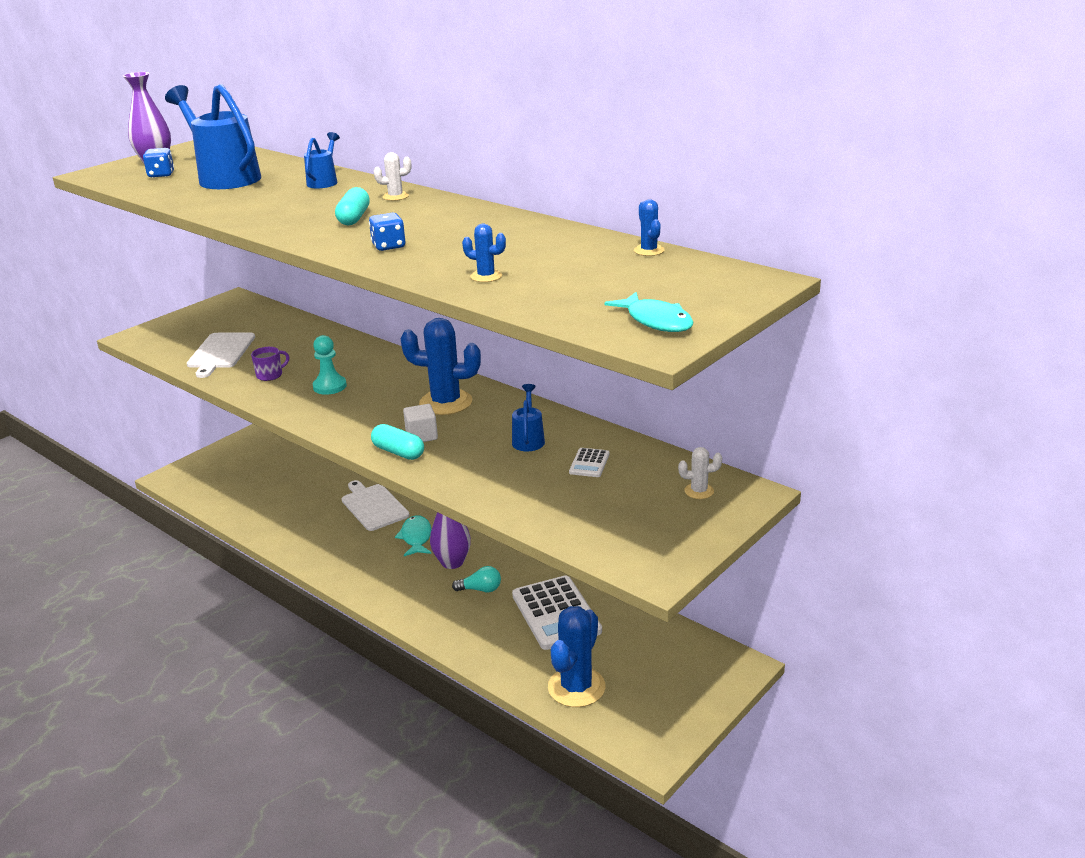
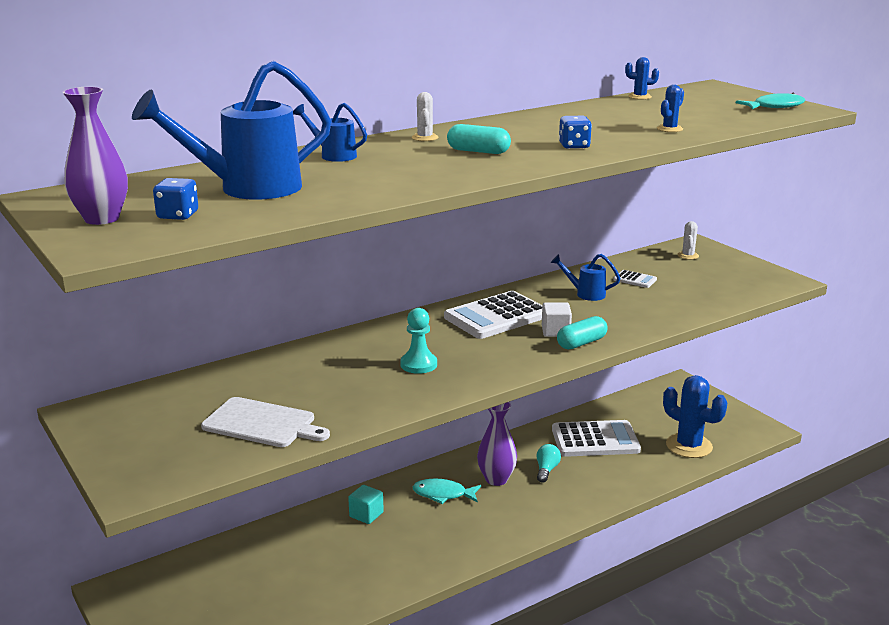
camera: 75 degrees left, 5 degrees down
(270, 375) = (360, 395): purple mug -> none
(373, 506) = (366, 515): white cutting board -> turquoise cube
(446, 403) = (496, 316): blue cactus -> white calculator

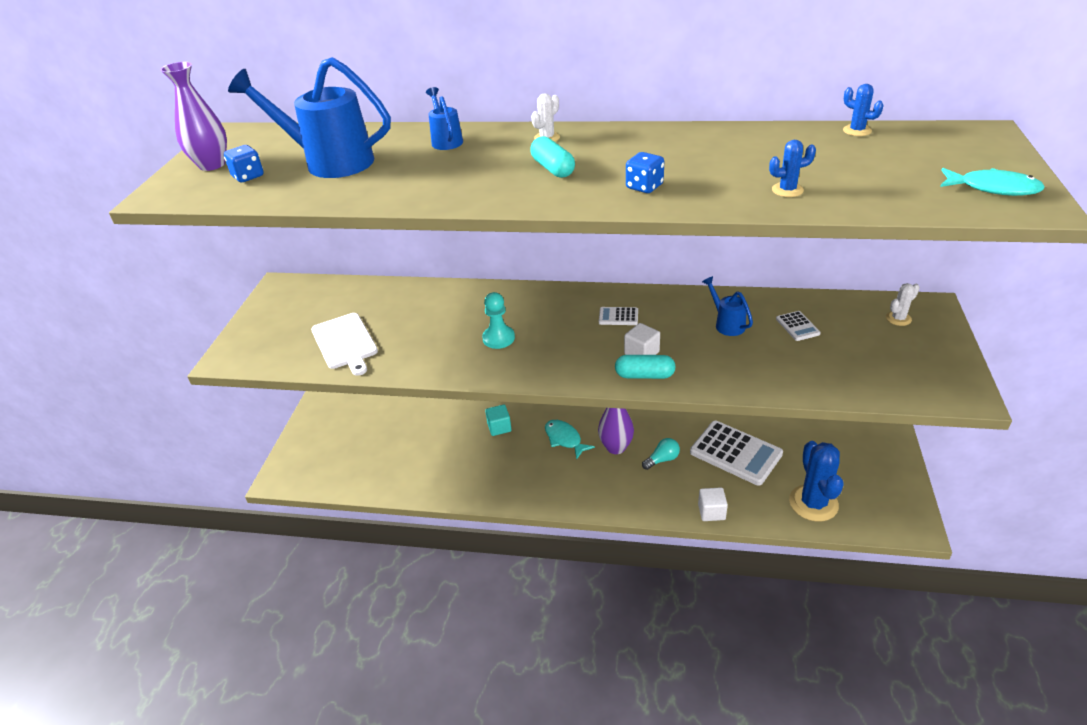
camera: 45 degrees right, 15 degrees up
(496, 316) = (618, 317): white calculator -> white calculator, size x0.45
(630, 486) = (711, 512): none -> white cube

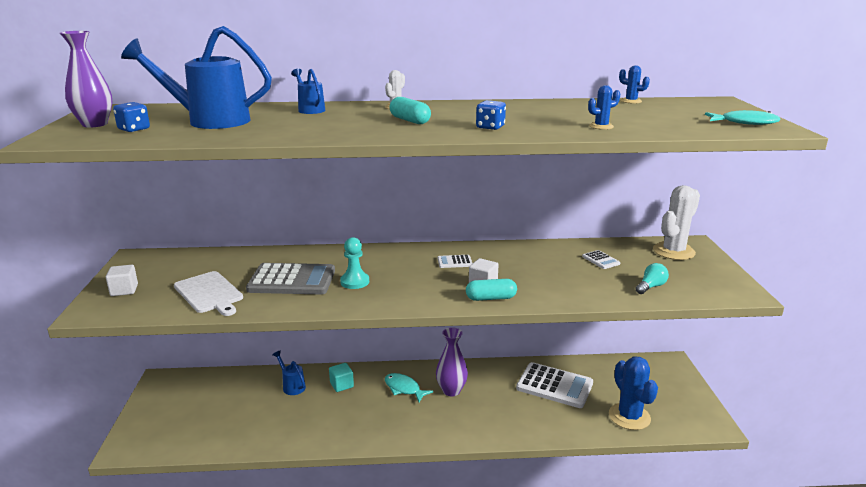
camera: 15 degrees left, 15 degrees down
(432, 331) = (292, 280): none -> grey calculator
(662, 459) = (494, 396): turquoise light bulb -> turquoise light bulb (651, 287)
(711, 512) = (547, 432): white cube -> white cube (124, 290)
(726, 324) = (545, 261): blue watering can -> blue watering can (292, 386)
(898, 318) = (673, 251): white cactus -> white cactus, size x2.12

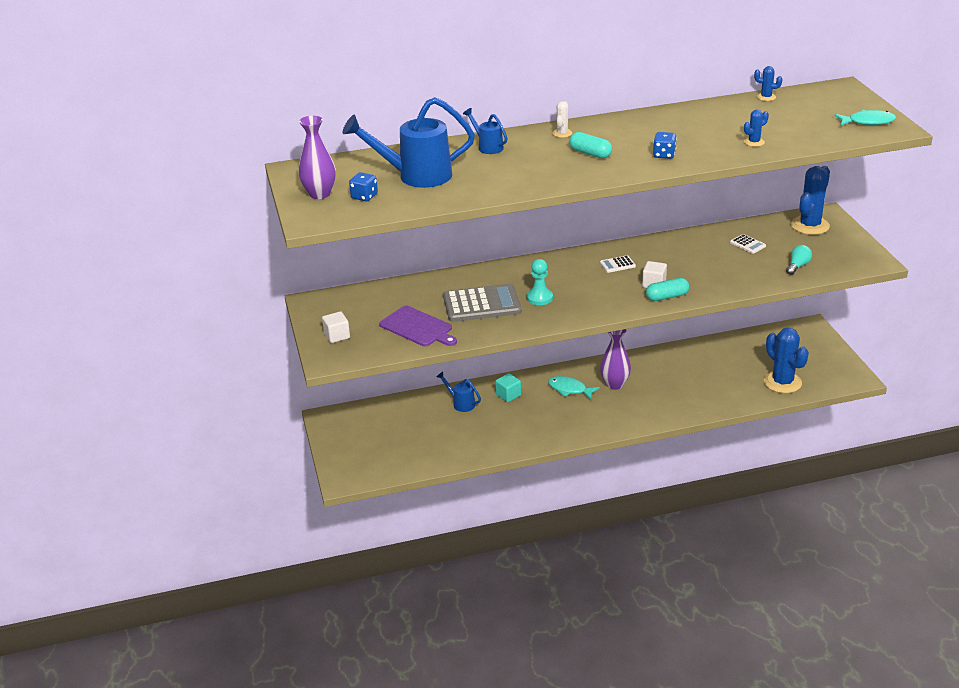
camera: 10 degrees left, 10 degrees up
(209, 293) = (418, 327): white cutting board -> purple cutting board
(554, 386) = (708, 365): white calculator -> none
(673, 251) = (810, 226): white cactus -> blue cactus

